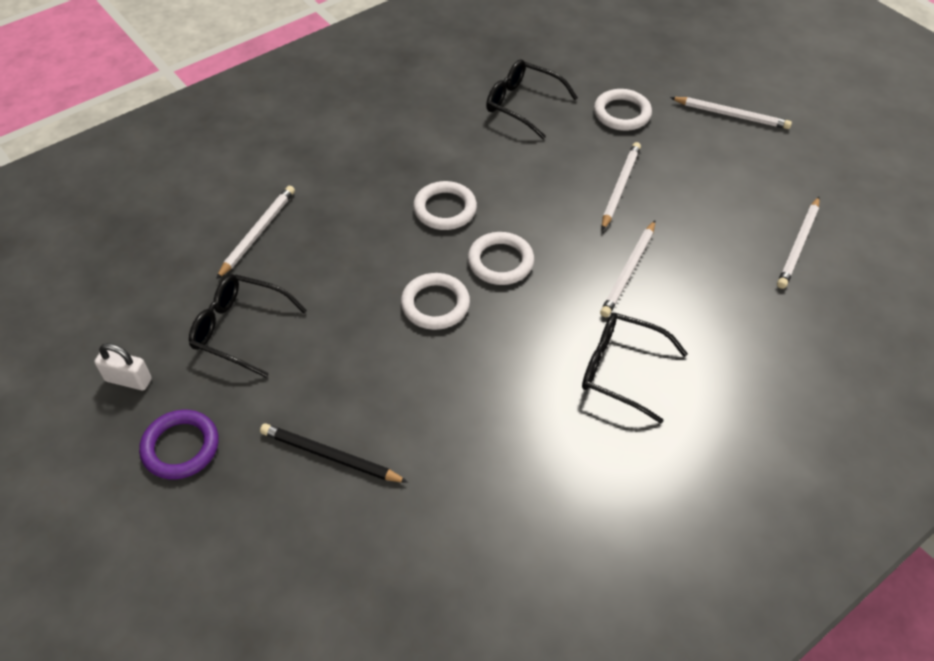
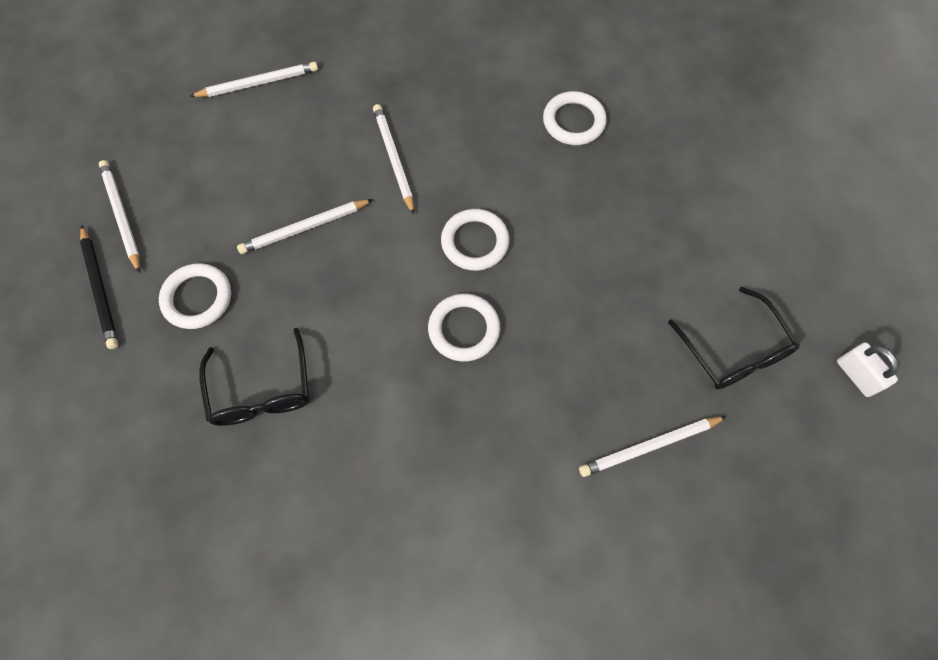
camera: 135 degrees left, 15 degrees up
(181, 447) = (841, 283): purple ring -> none
(331, 456) = (735, 196): black pencil -> black pencil (100, 289)
(435, 304) = (561, 247): white ring -> white ring (573, 121)
(621, 370) = (488, 103): black glasses -> none
(628, 271) = (394, 159): white pencil -> white pencil turned 90 degrees counterclockwise

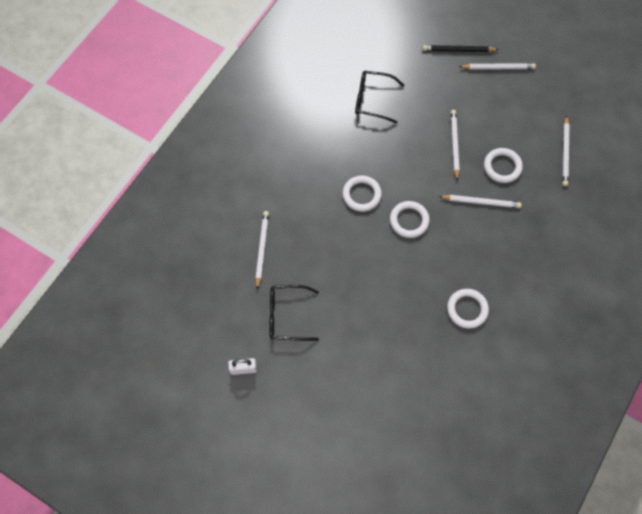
camera: 115 degrees right, 0 degrees up
(197, 298) = (434, 87): white ring -> white ring (502, 167)

